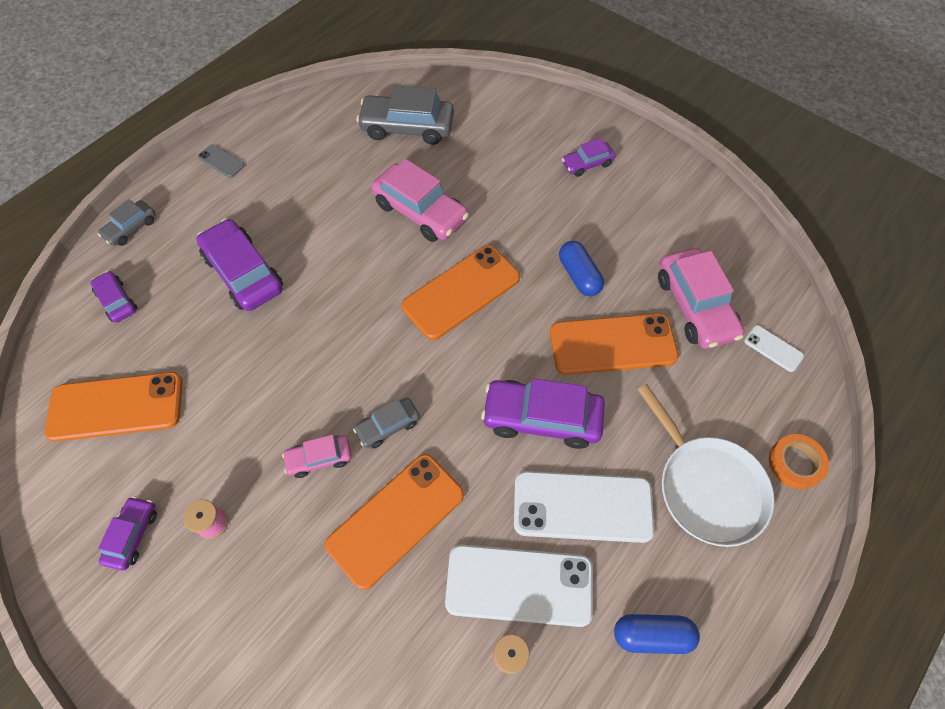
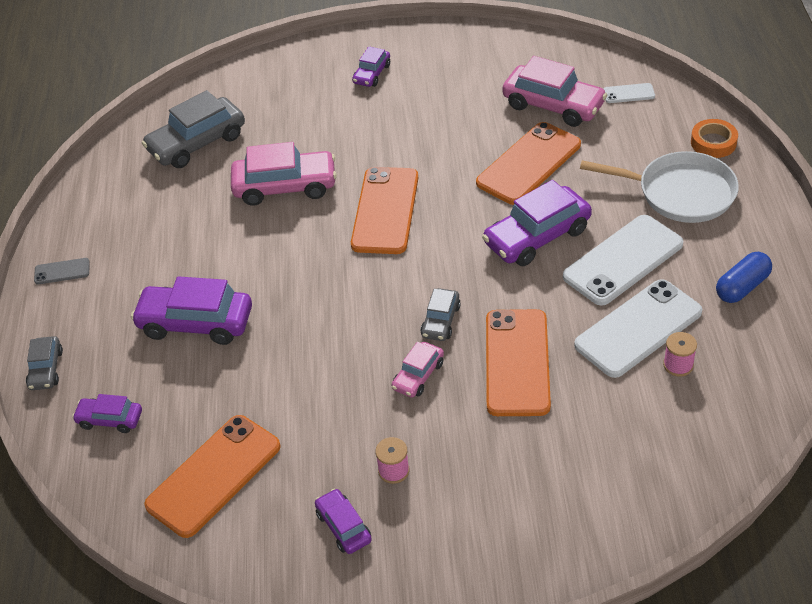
camera: 40 degrees left, 15 degrees down
(579, 275) = (455, 142): blue capsule -> none

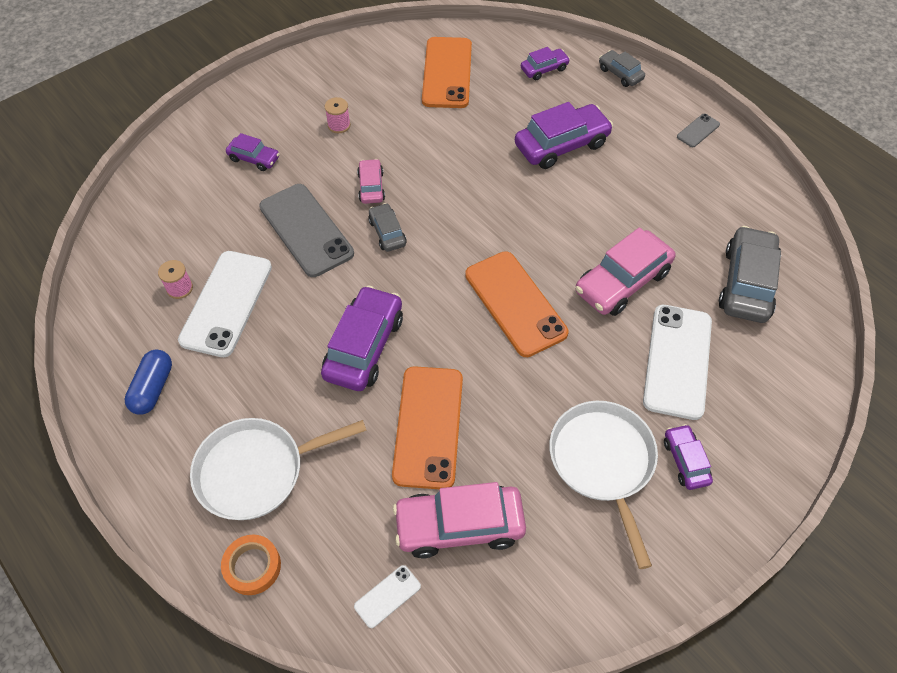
camera: 140 degrees right, 10 degrees up
(343, 527) = (344, 85): purple car -> purple car (254, 158)
(426, 95) = (603, 462): none -> white pan
(517, 362) = (306, 230): orange phone -> grey phone
(623, 260) = (273, 361): white phone -> white phone (677, 361)

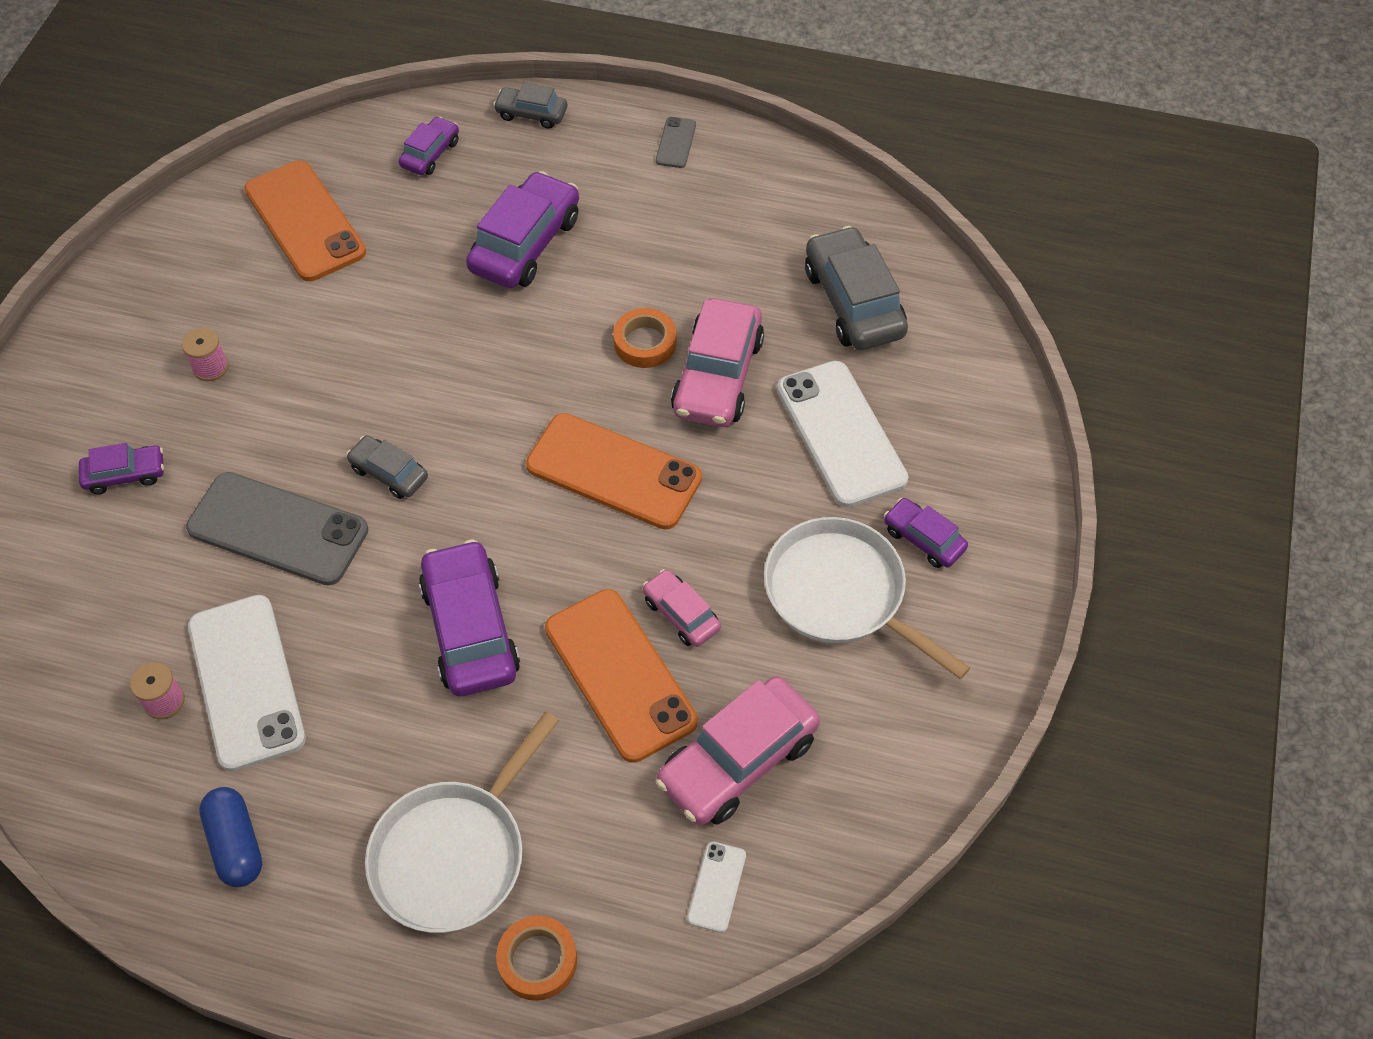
camera: 35 degrees left, 0 degrees up
(371, 187) = (321, 426): pink car -> pink car (681, 614)
(591, 238) = (645, 343): none -> orange tape

